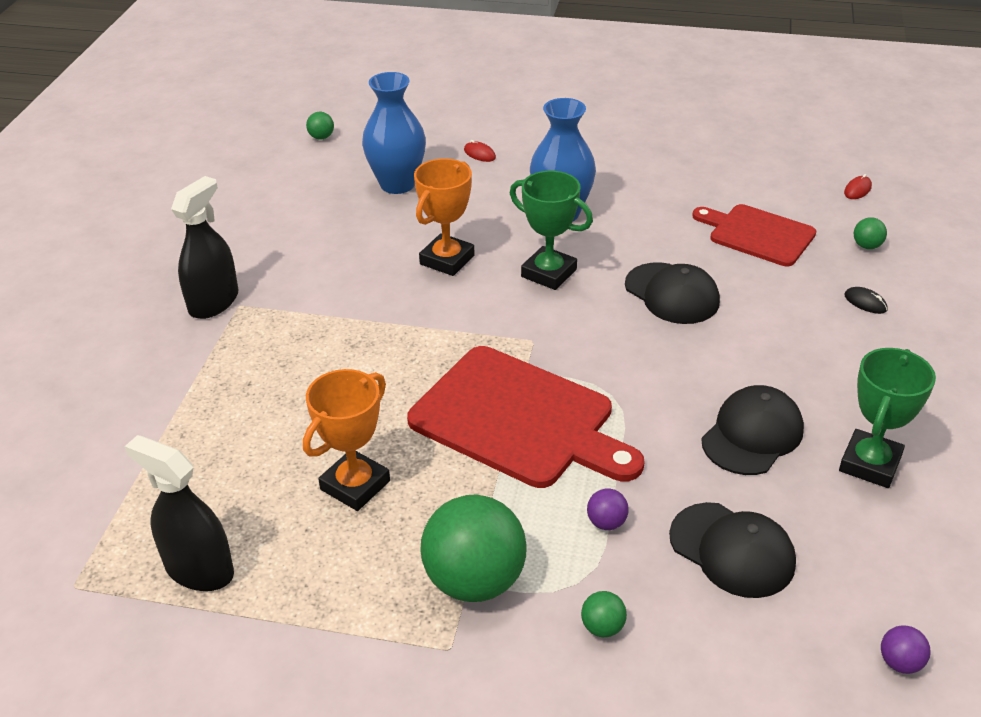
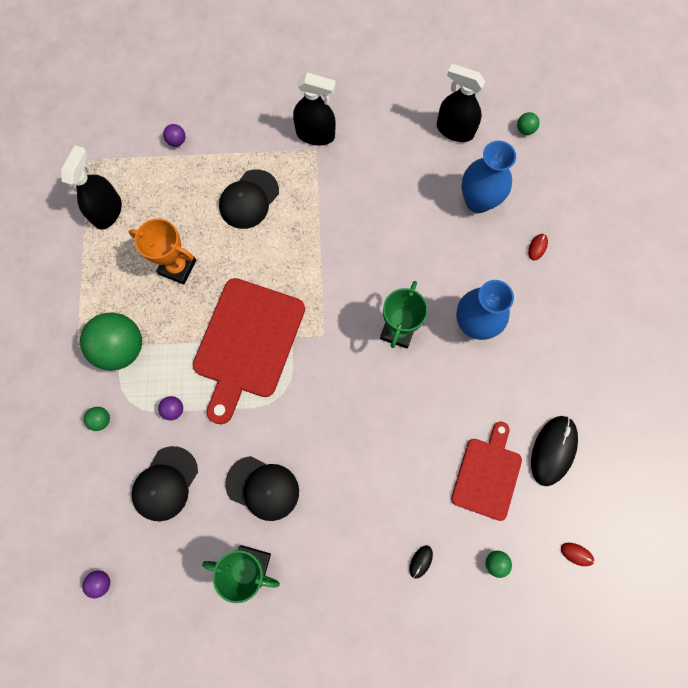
camera: 75 degrees right, 35 degrees up
(120, 456) = (177, 141): none -> purple ball
(288, 185) = (455, 130): none -> black spray bottle
(447, 260) = (395, 260): orange trophy -> none
(672, 294) = (396, 419): black cap -> black cap (249, 199)
(734, 185) = (553, 450): none -> black mouse

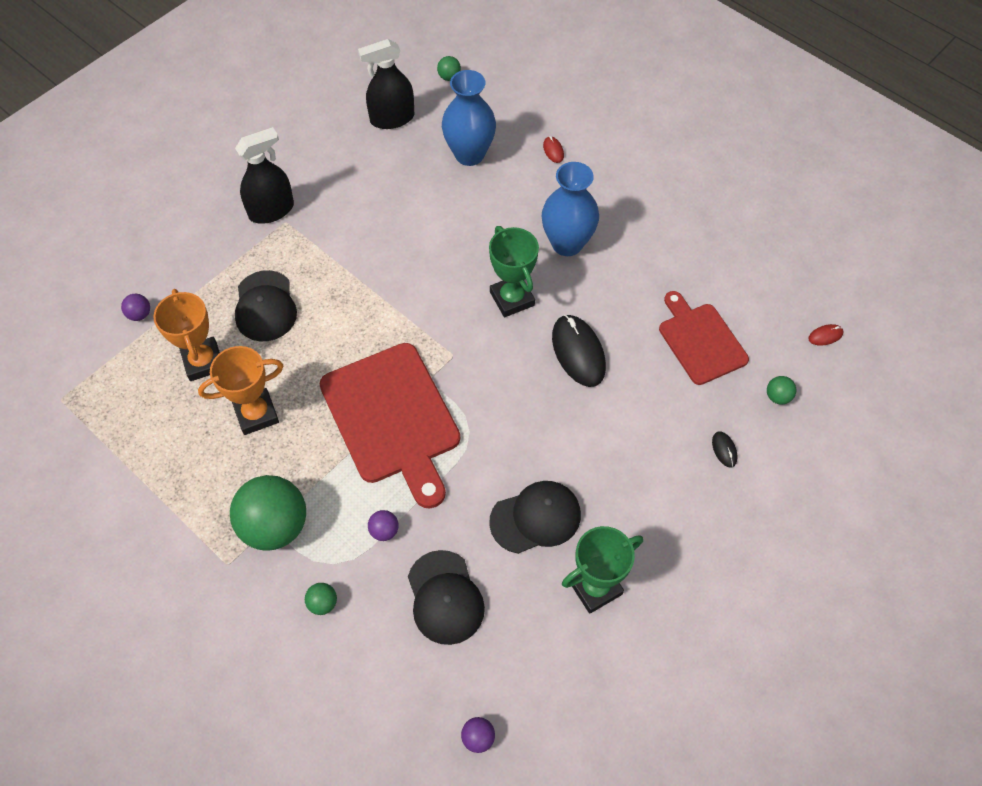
camera: 45 degrees left, 15 degrees down
(107, 211) = (131, 426): black spray bottle -> none
(181, 205) = (203, 362): none -> orange trophy
(553, 450) = (727, 280): black mouse -> black mouse (578, 352)

